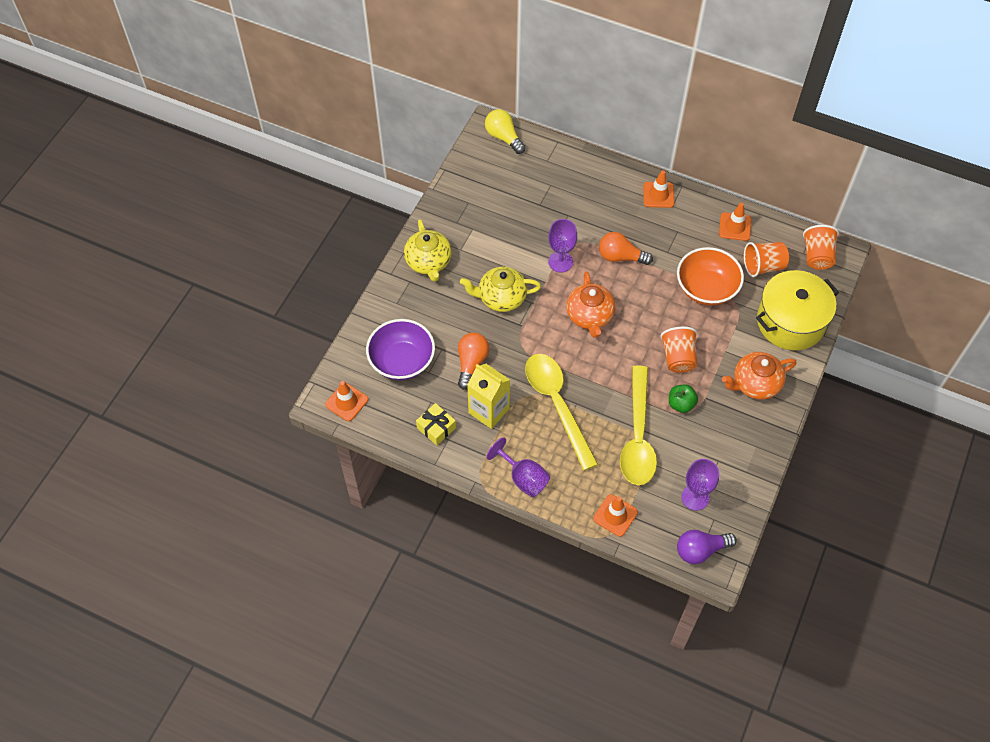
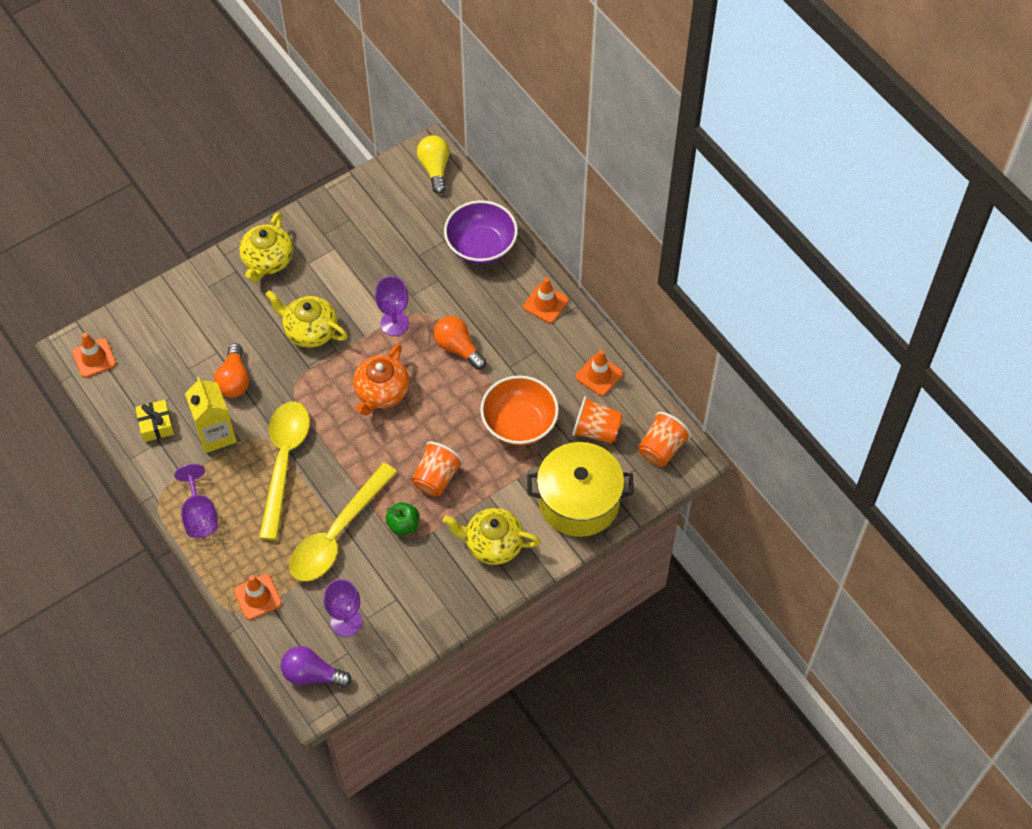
camera: 30 degrees right, 0 degrees up
(402, 361) = (172, 345): purple bowl -> purple bowl (481, 246)
(471, 363) = (234, 380): orange light bulb -> orange light bulb turned 135 degrees clockwise
(755, 384) = (492, 544): orange teapot -> yellow teapot

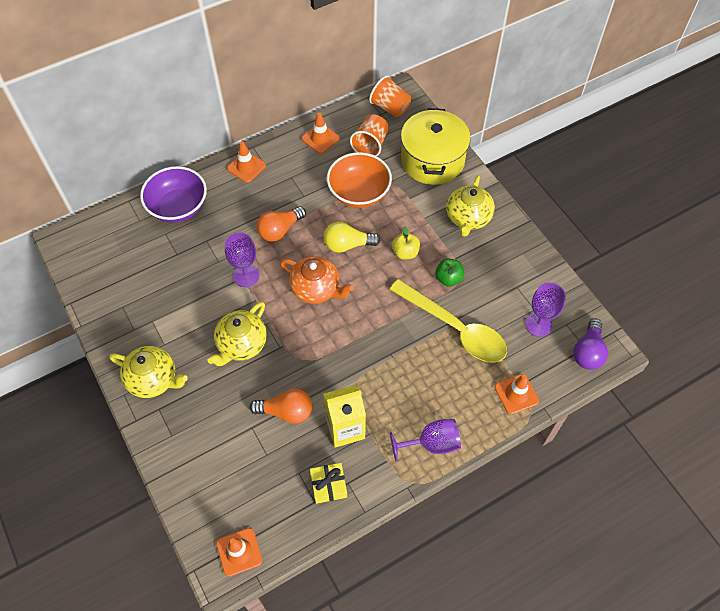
camera: 85 degrees left, 0 degrees up
(284, 462) = (381, 369): yellow spoon -> none
(435, 169) = (84, 236): yellow light bulb -> yellow light bulb (347, 245)
(436, 478) = (405, 252): orange cup -> yellow apple

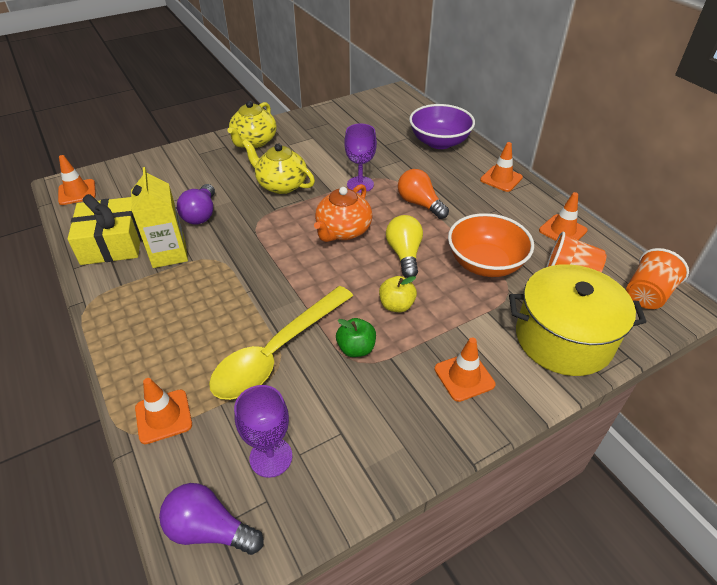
camera: 90 degrees right, 15 degrees down
(286, 411) = (201, 214): orange light bulb -> purple light bulb
(328, 485) = (112, 243): yellow gift -> yellow gift, size x1.76
(432, 444) = (125, 323): purple goblet -> none
(468, 218) = (464, 377): yellow teapot -> orange traffic cone

